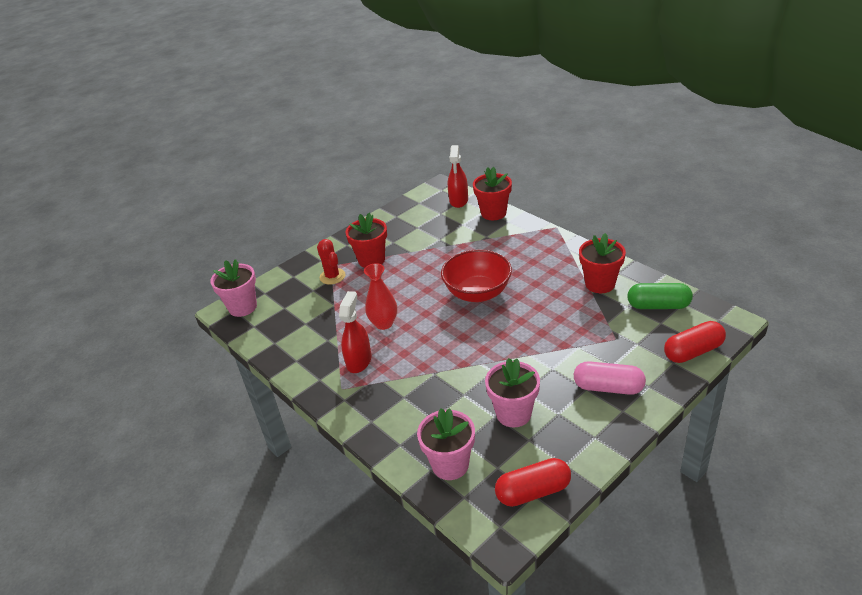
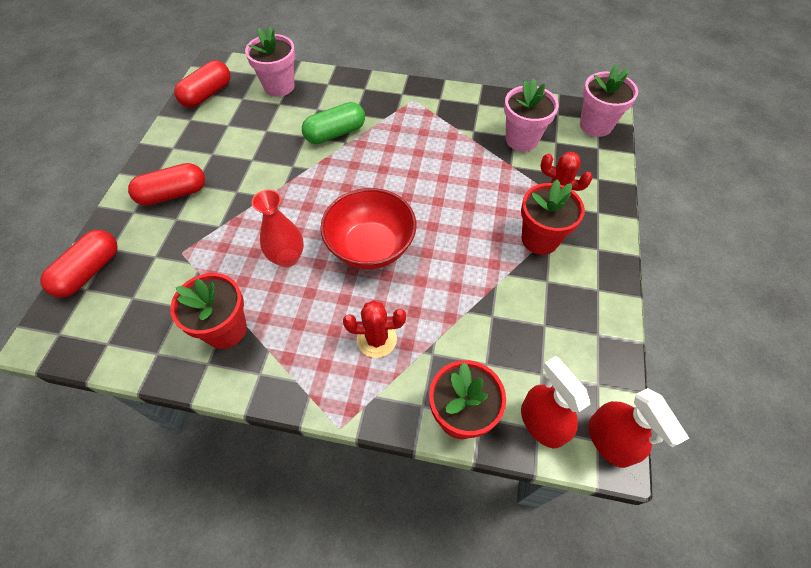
camera: 140 degrees right, 20 degrees up
(359, 361) = (423, 125): red spray bottle -> red spray bottle (609, 440)
(384, 323) = (438, 167): red vase -> red vase (287, 258)
(511, 250) = (376, 339): none -> red cactus
(513, 414) = (251, 138): pink flower pot -> pink flower pot (521, 139)
(608, 388) = (173, 194): pink capsule -> red capsule
(658, 306) = (139, 324): green capsule -> green capsule (335, 133)

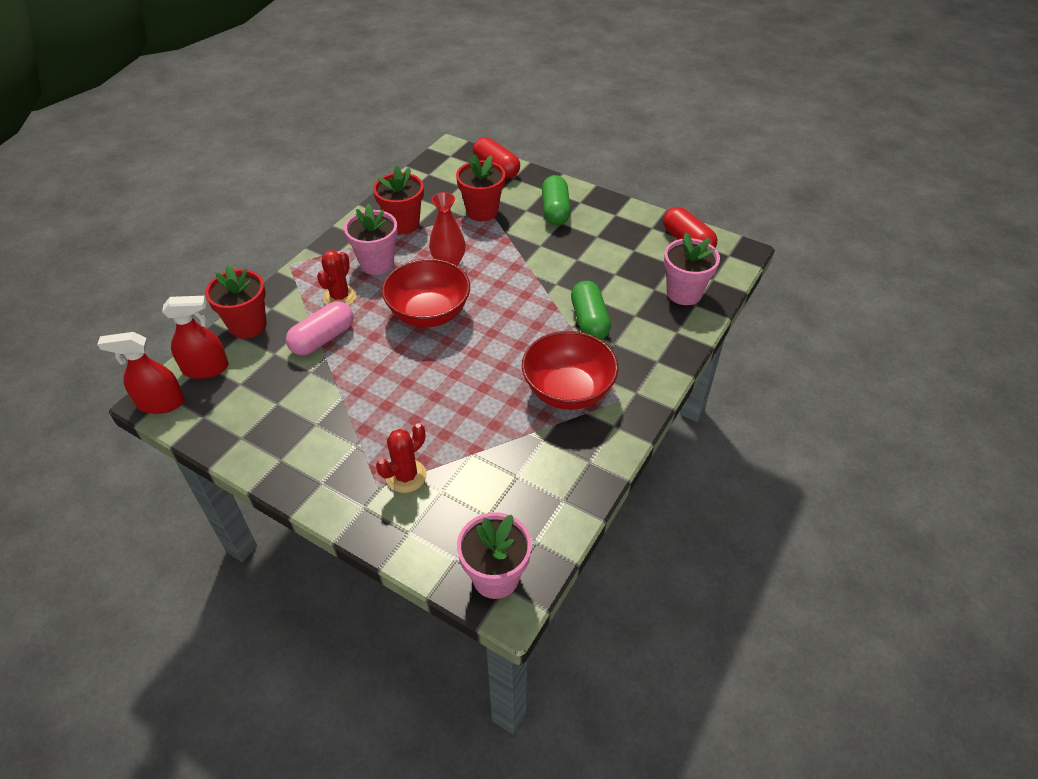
camera: 110 degrees right, 10 degrees down
(173, 194) = (555, 210): red capsule -> green capsule
(420, 128) = (568, 391): none -> red bowl
(445, 325) = (323, 339): none -> pink capsule
(521, 139) = (507, 481): pink flower pot -> pink flower pot (377, 263)
(540, 239) = (362, 438): red flower pot -> red flower pot (482, 211)

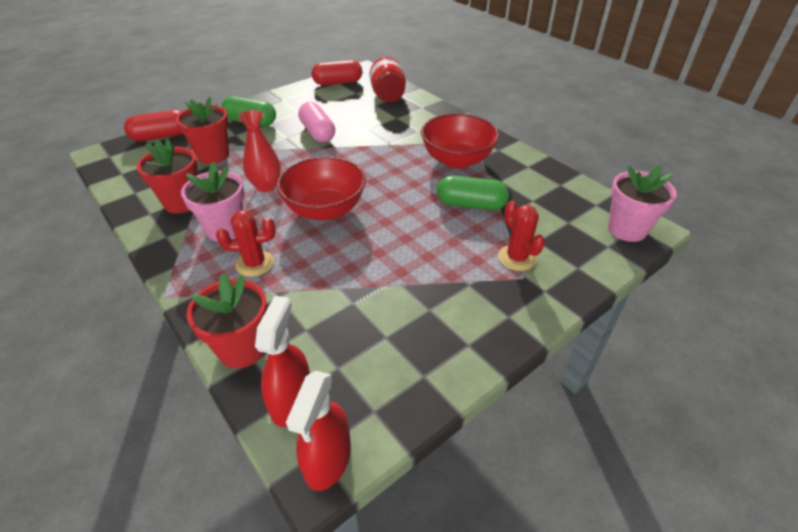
camera: 70 degrees left, 5 degrees down
(323, 339) = (310, 286): pink capsule -> pink capsule (317, 133)
(340, 297) = (255, 263): red cactus -> red cactus turned 45 degrees counterclockwise
(589, 321) = (390, 136): green capsule -> green capsule (471, 204)
(684, 293) = (388, 96): pink flower pot -> red jar

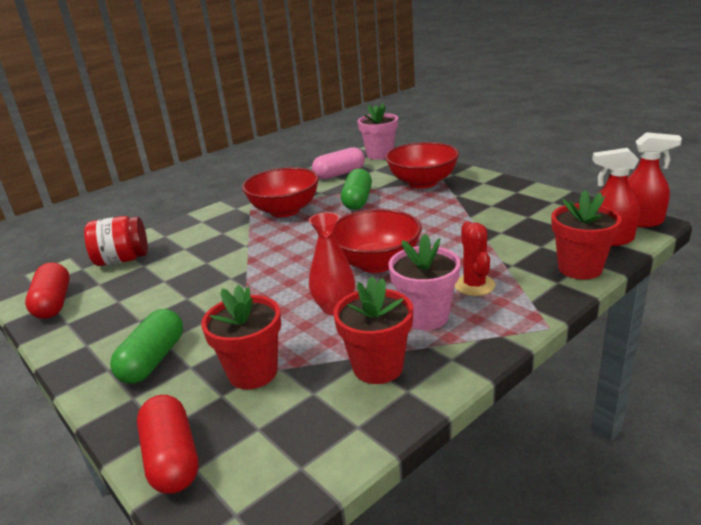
camera: 90 degrees left, 15 degrees down
(317, 133) = (207, 295): pink capsule -> pink capsule (339, 174)
(516, 258) = (422, 182): red cactus -> red bowl

